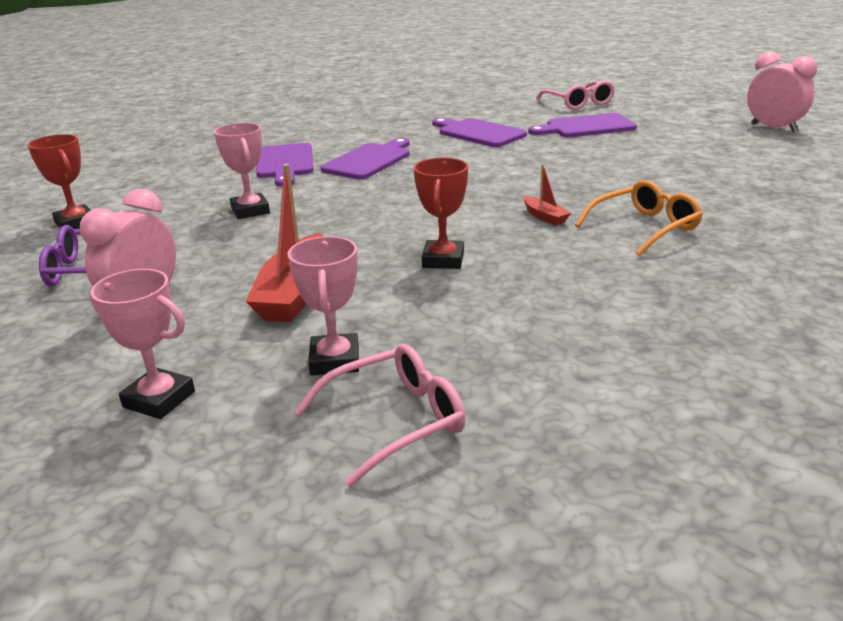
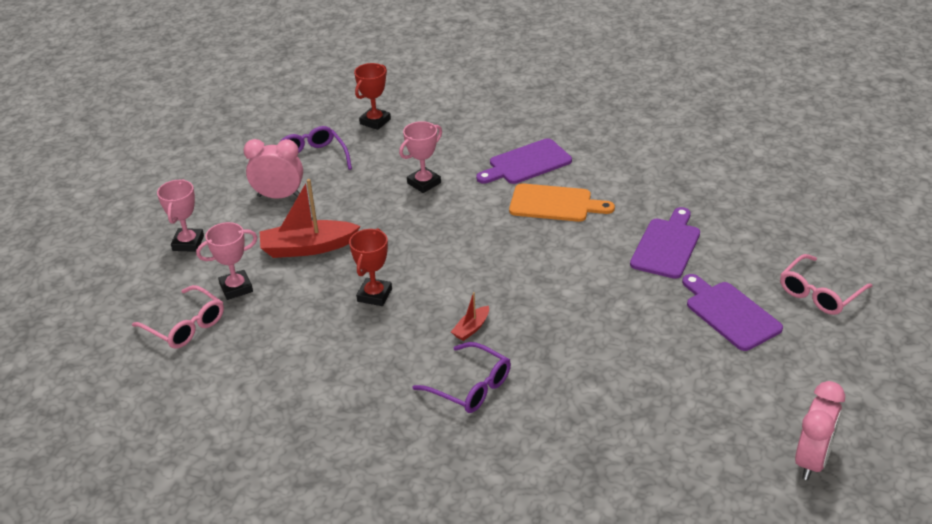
camera: 70 degrees right, 10 degrees up
(369, 160) = (555, 204): purple cutting board -> orange cutting board
(443, 260) = (374, 295): red trophy -> red trophy turned 60 degrees counterclockwise
(644, 228) = (470, 387): orange glasses -> purple glasses

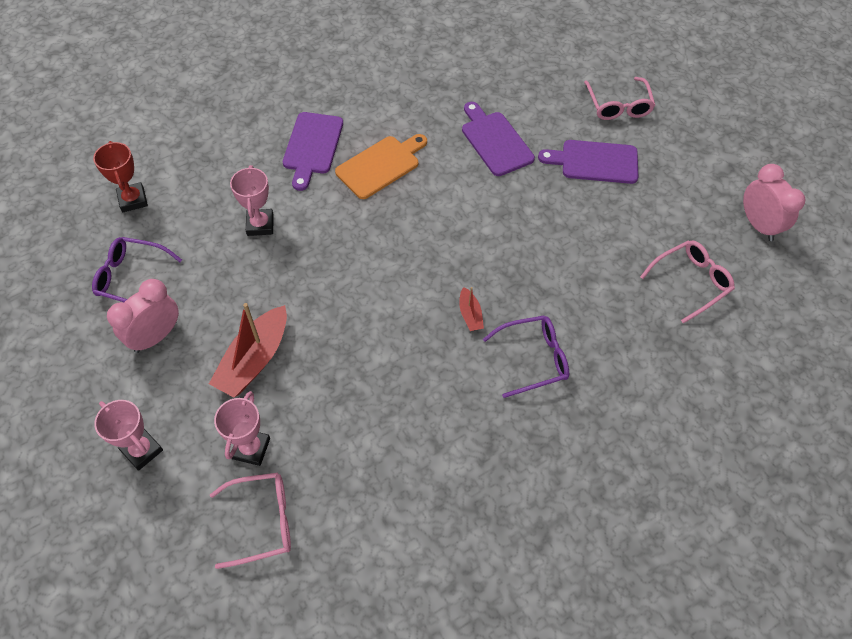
camera: 55 degrees left, 20 degrees up
(374, 295) = (367, 351): red trophy -> none
(675, 445) = (690, 282): none -> pink glasses

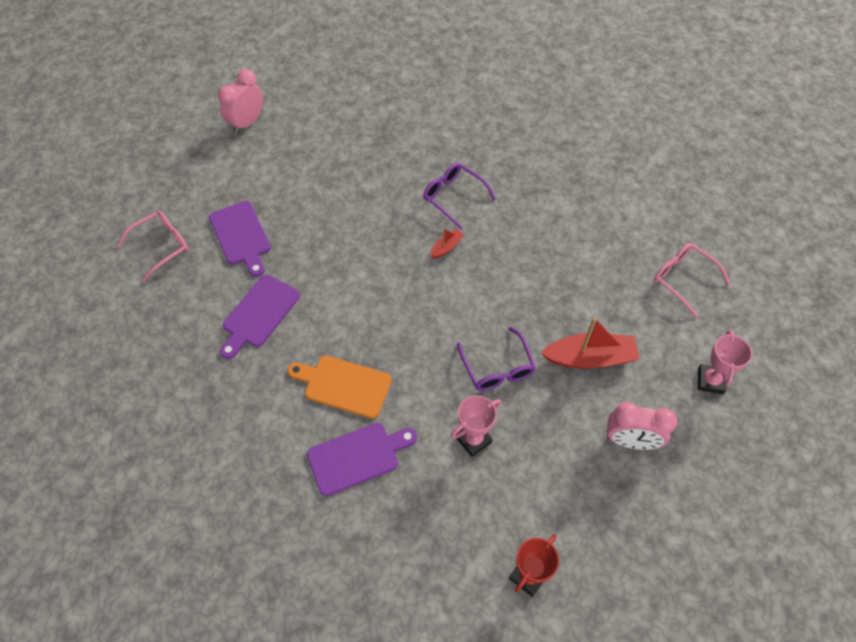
camera: 120 degrees left, 0 degrees up
(132, 278) = (600, 504): purple glasses -> purple glasses (497, 367)
(251, 448) = (649, 316): pink trophy -> none
(690, 282) = (326, 141): pink glasses -> none

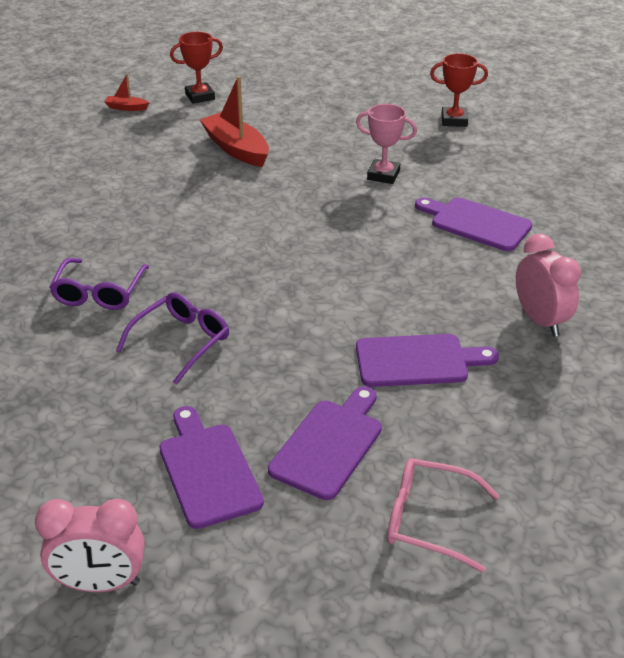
camera: 125 degrees left, 20 degrees down
(272, 182) = (207, 470): none -> purple cutting board
(344, 385) = (423, 261): orange cutting board -> none
(446, 247) = (183, 268): red boat -> red boat (126, 108)
(497, 367) = (299, 188): purple glasses -> purple glasses (181, 342)
(630, 441) = (295, 113): pink clock -> pink clock (540, 320)
(683, 279) = (98, 130): pink glasses -> none
(710, 381) = (200, 96): pink trophy -> red trophy

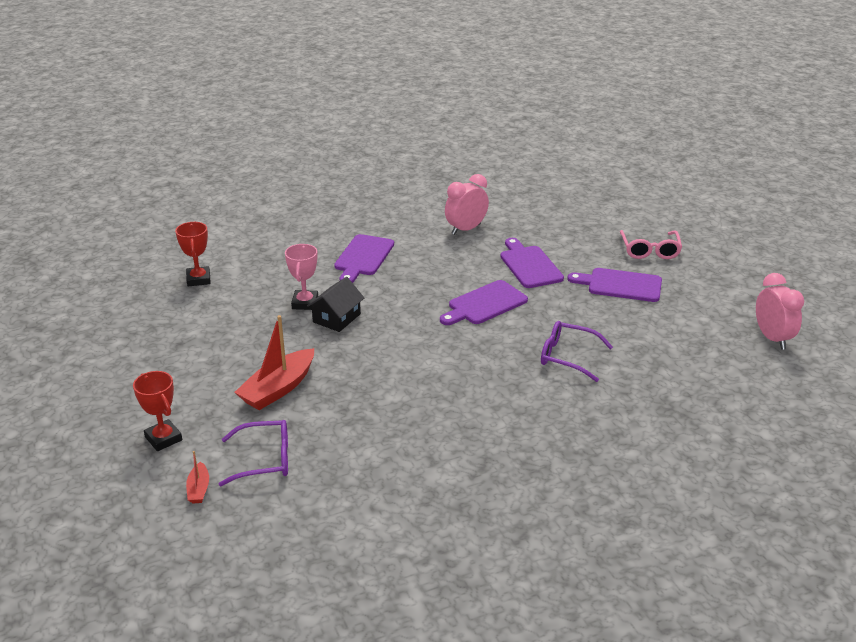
camera: 105 degrees left, 5 degrees down
(99, 292) = (535, 410): purple glasses -> purple glasses (264, 460)
(207, 470) = (671, 321): purple cutting board -> purple cutting board (485, 304)
(344, 191) = (336, 318): none -> black house

